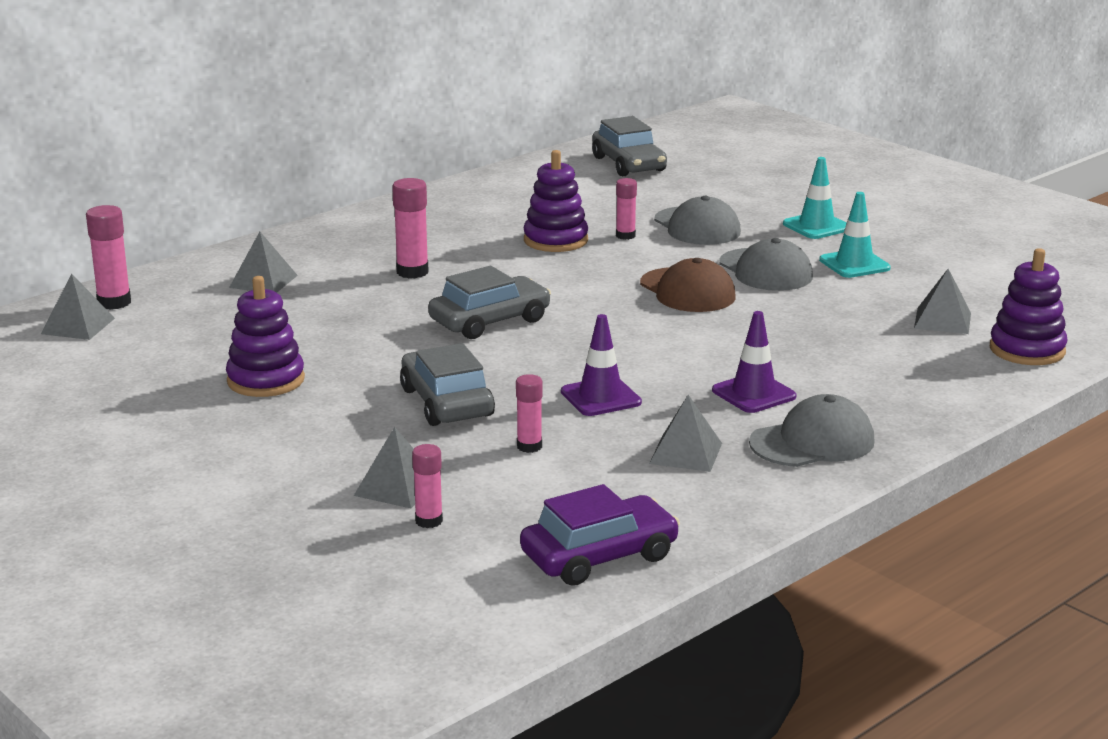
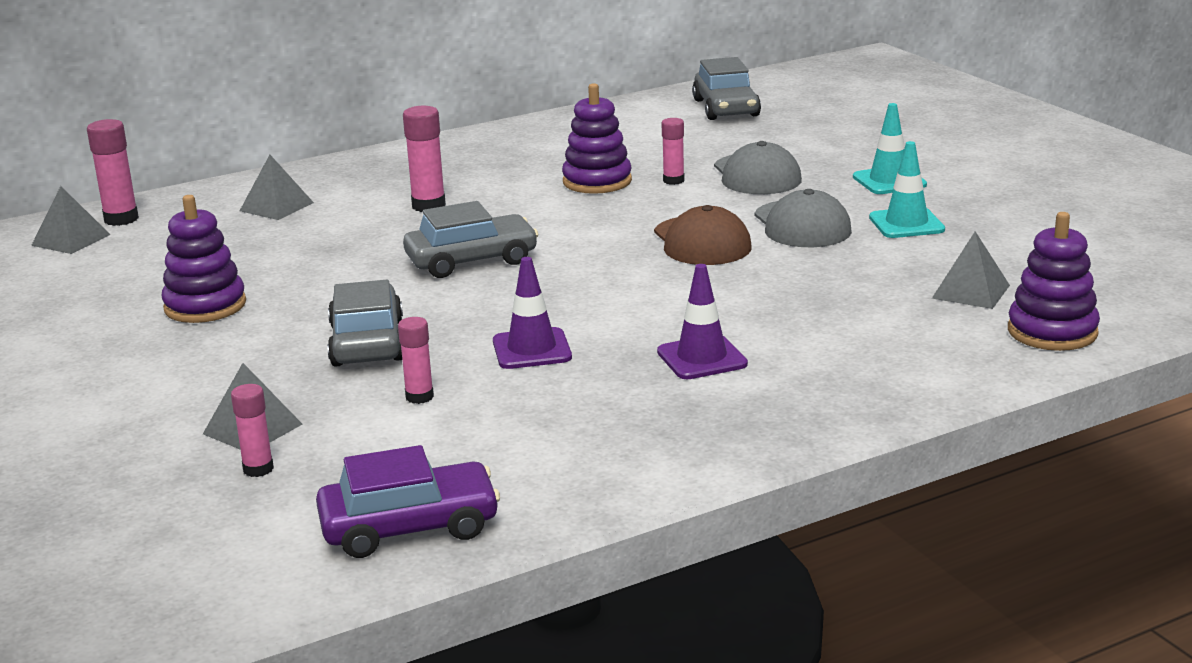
camera: 15 degrees right, 0 degrees up
(686, 453) = (582, 418): grey pyramid -> none
(812, 442) = (733, 418): grey cap -> none

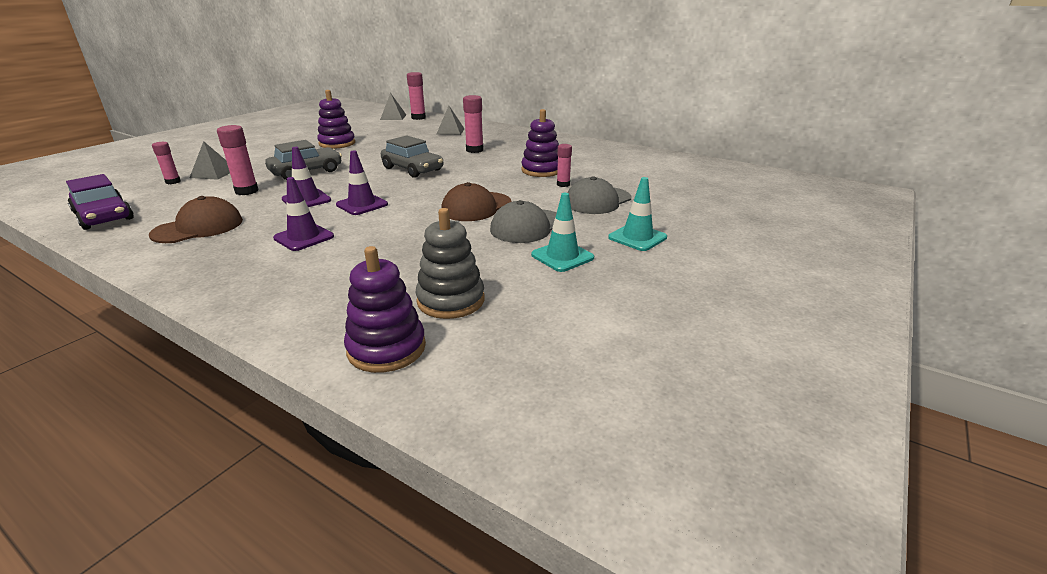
camera: 60 degrees right, 5 degrees up
(419, 397) = (246, 191): pink glue stick -> pink glue stick, size x1.55
(572, 436) = (198, 227): none -> brown cap
(605, 311) = (362, 205): none -> purple traffic cone
(726, 108) = (698, 174): grey car -> none
(970, 291) = (451, 300): grey pyramid -> grey stacking toy

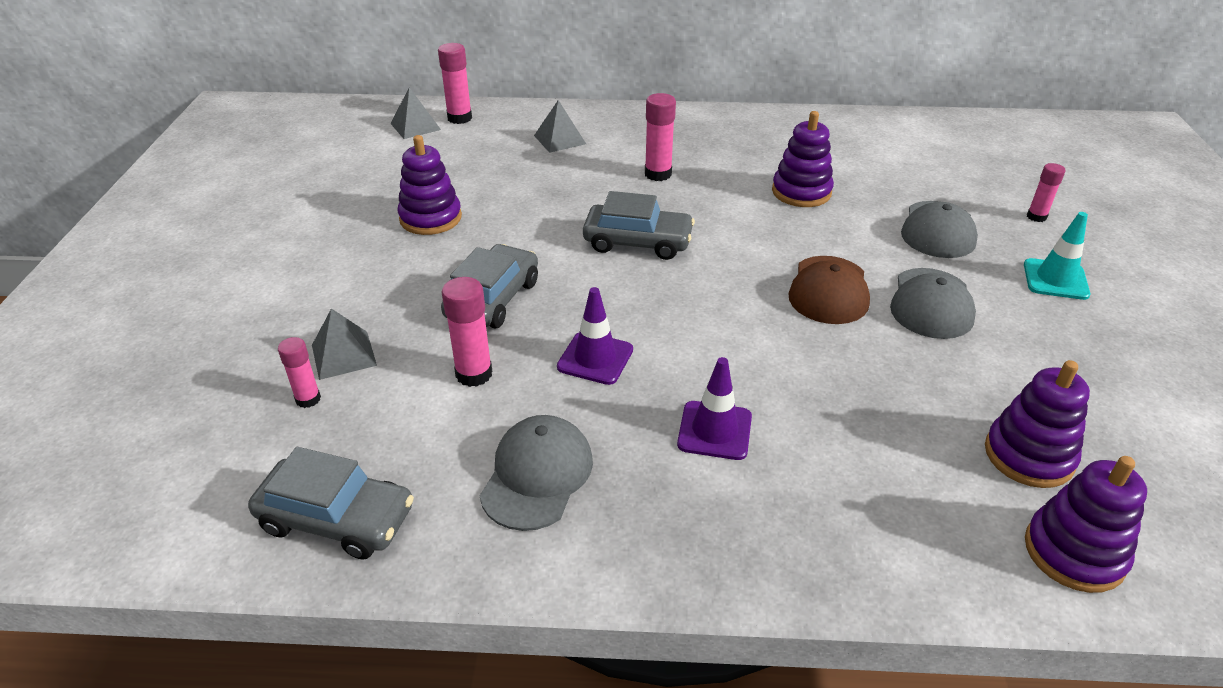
camera: 30 degrees left, 10 degrees up
(104, 216) = (337, 518): purple car -> grey car
(198, 227) = (537, 475): brown cap -> grey cap
(362, 205) = (686, 339): purple traffic cone -> none
(451, 300) = (1028, 455): grey stacking toy -> purple stacking toy
(562, 256) = (1031, 339): turquoise traffic cone -> none
(563, 184) = (863, 212): pink glue stick -> pink glue stick (1036, 217)

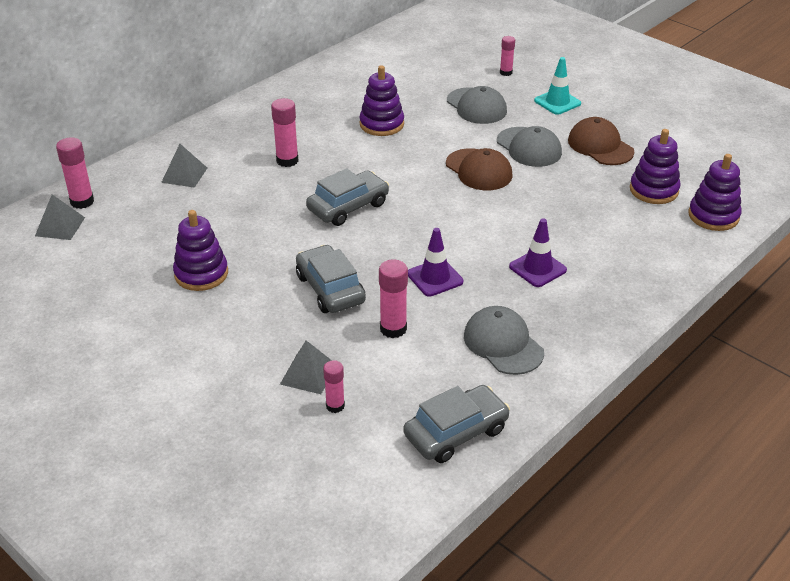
camera: 50 degrees left, 0 degrees up
(1034, 358) = (600, 146): none -> brown cap

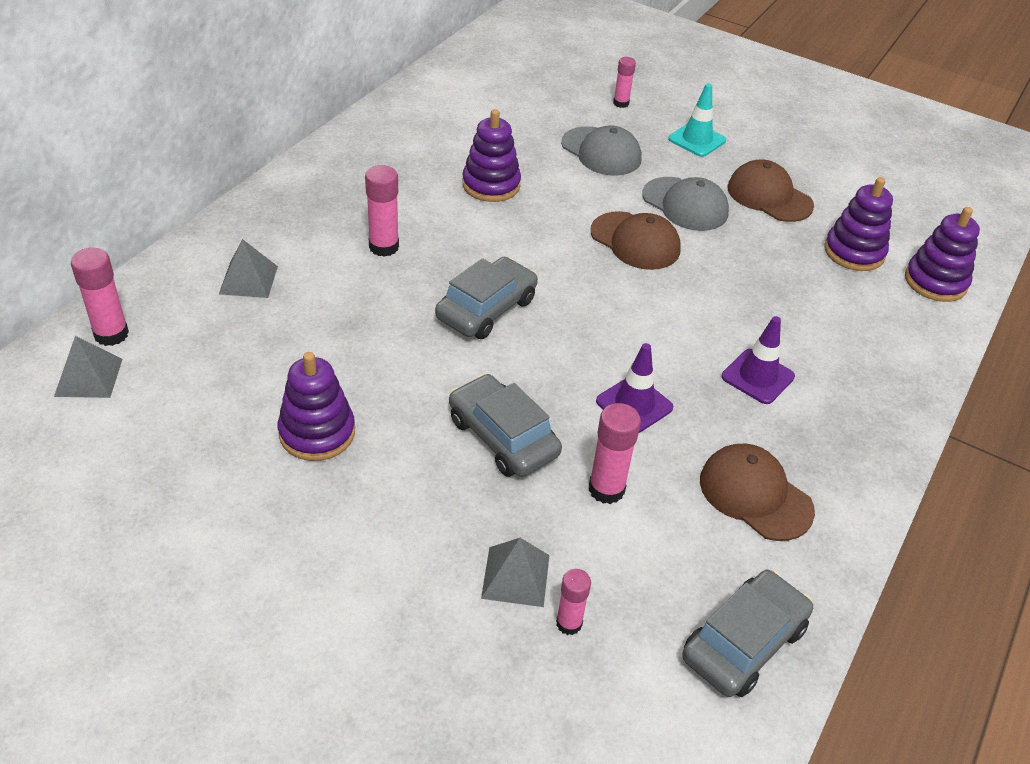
camera: 15 degrees left, 5 degrees up
(503, 344) = (755, 495): grey cap -> brown cap

